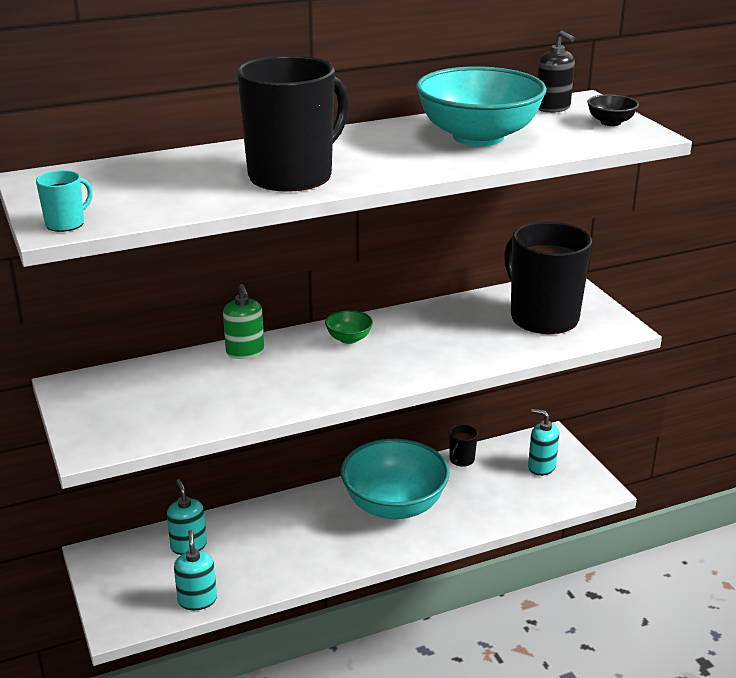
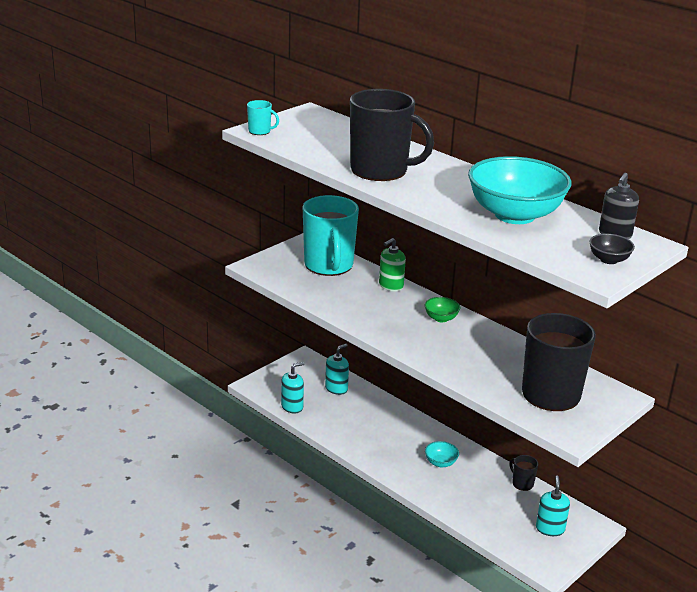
camera: 65 degrees right, 0 degrees up
(149, 384) = (329, 265): none -> turquoise mug
(394, 505) = (440, 463): turquoise bowl -> turquoise bowl, size x0.41
(461, 460) = (522, 483): black mug -> black mug turned 45 degrees clockwise

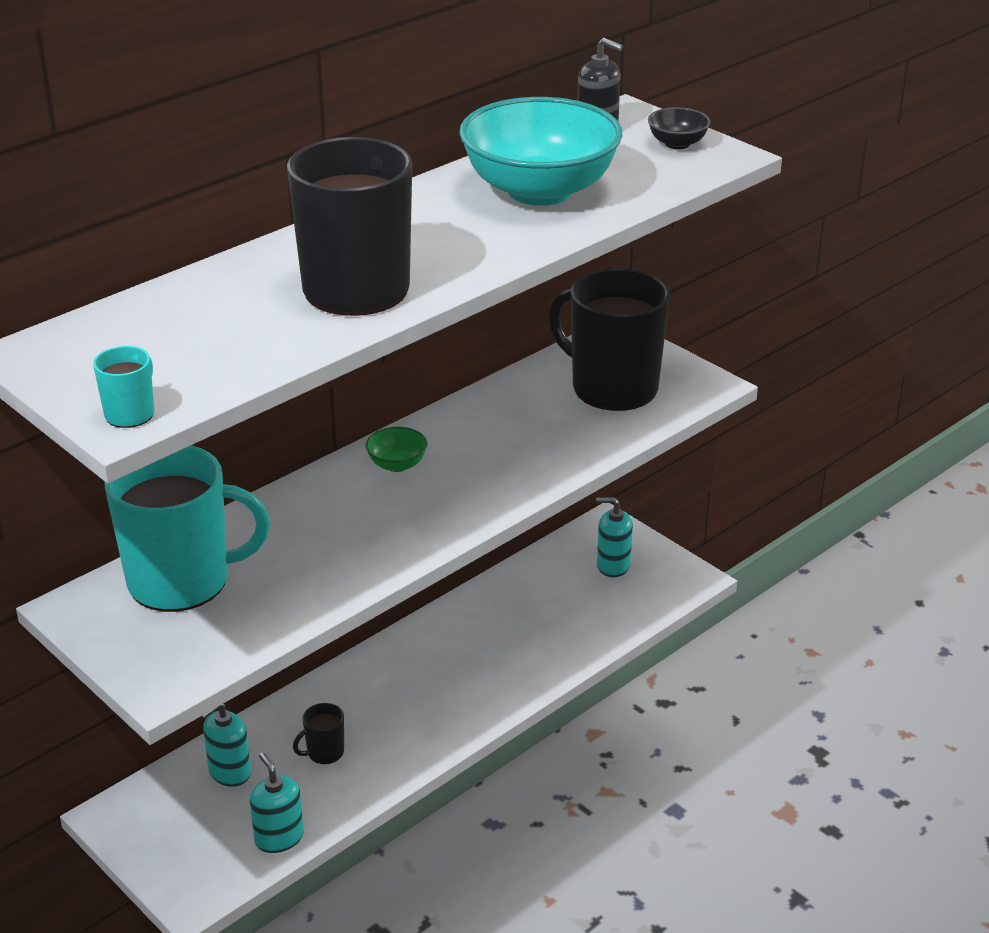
camera: 85 degrees left, 5 degrees up
(336, 388) = (229, 772): turquoise soap dispenser -> turquoise soap dispenser turned 90 degrees counterclockwise
(391, 286) = (277, 510): green soap dispenser -> none
(440, 463) = (461, 657): turquoise bowl -> none
(522, 483) = (514, 578): black mug -> black mug (324, 752)

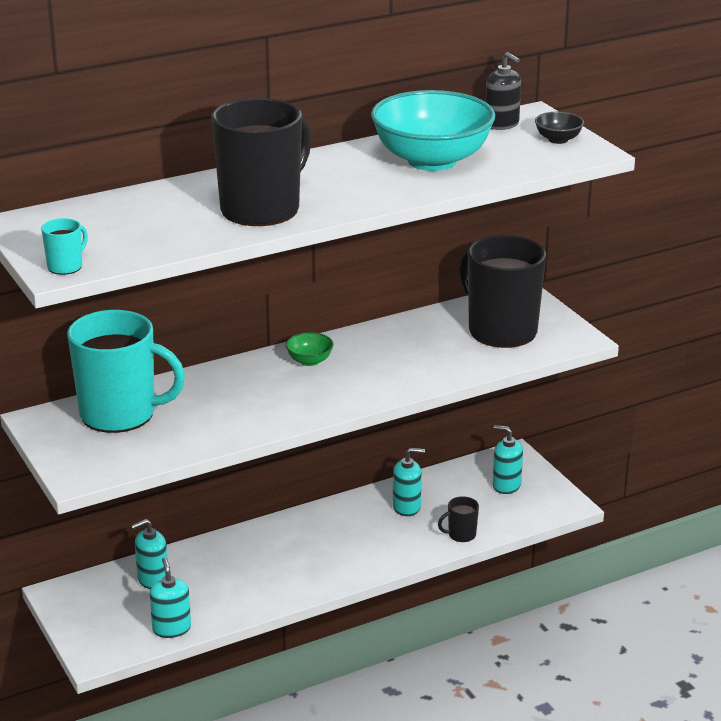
camera: 15 degrees right, 5 degrees down
(324, 752) = (227, 578): black mug -> black mug (461, 534)
(507, 614) = (406, 507): none -> turquoise soap dispenser

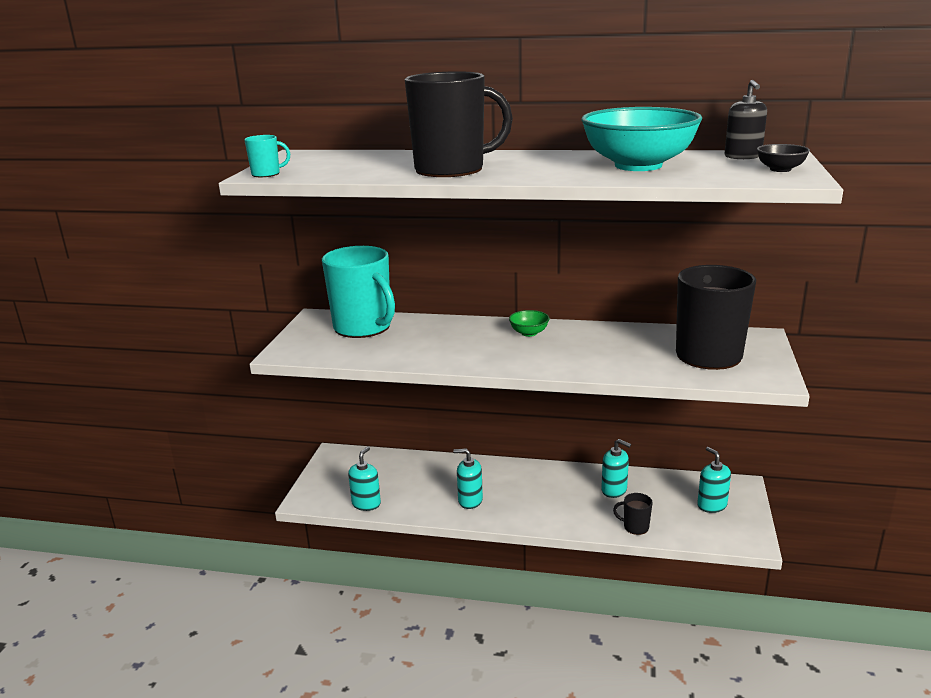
camera: 40 degrees right, 5 degrees down
(153, 579) = (393, 468): turquoise soap dispenser -> turquoise soap dispenser (470, 500)

